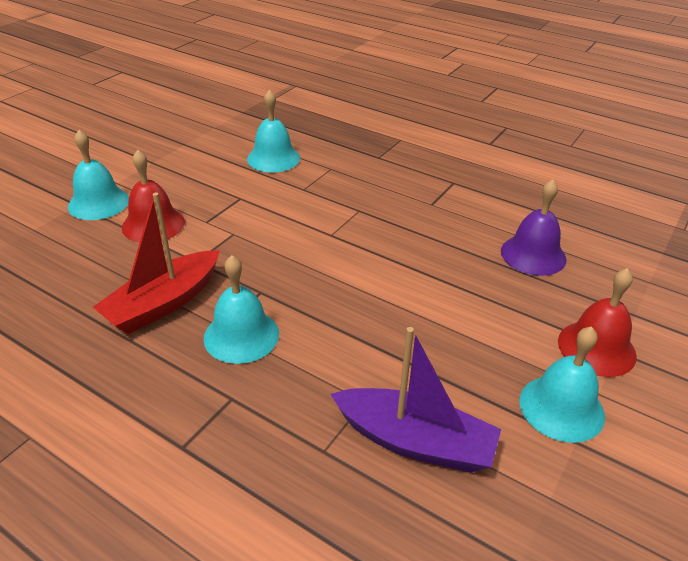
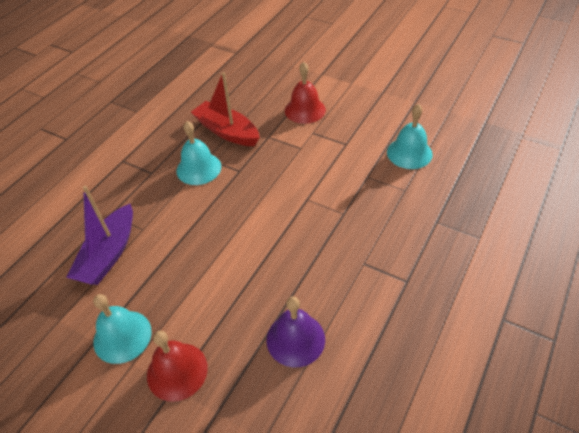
camera: 90 degrees right, 10 degrees up
(98, 203) = (324, 82): turquoise bell -> none

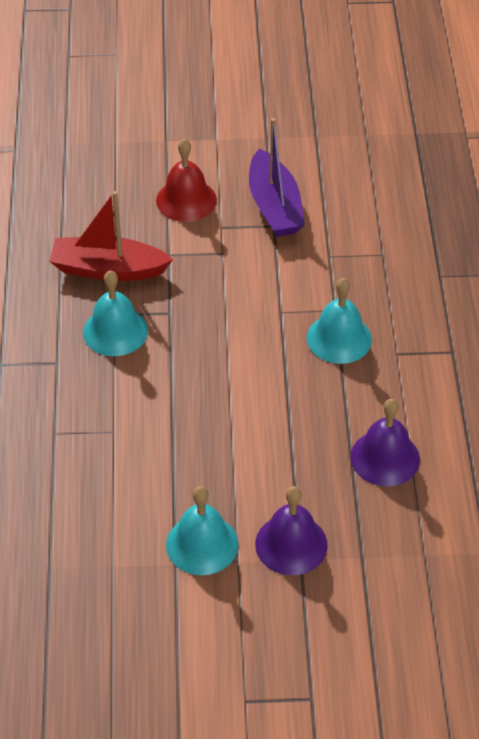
camera: 35 degrees left, 0 degrees up
(109, 254) = (100, 475): purple boat -> purple boat (274, 206)
(177, 371) = (291, 544): red bell -> purple bell
(409, 153) = (356, 207): turquoise bell -> turquoise bell (339, 338)

